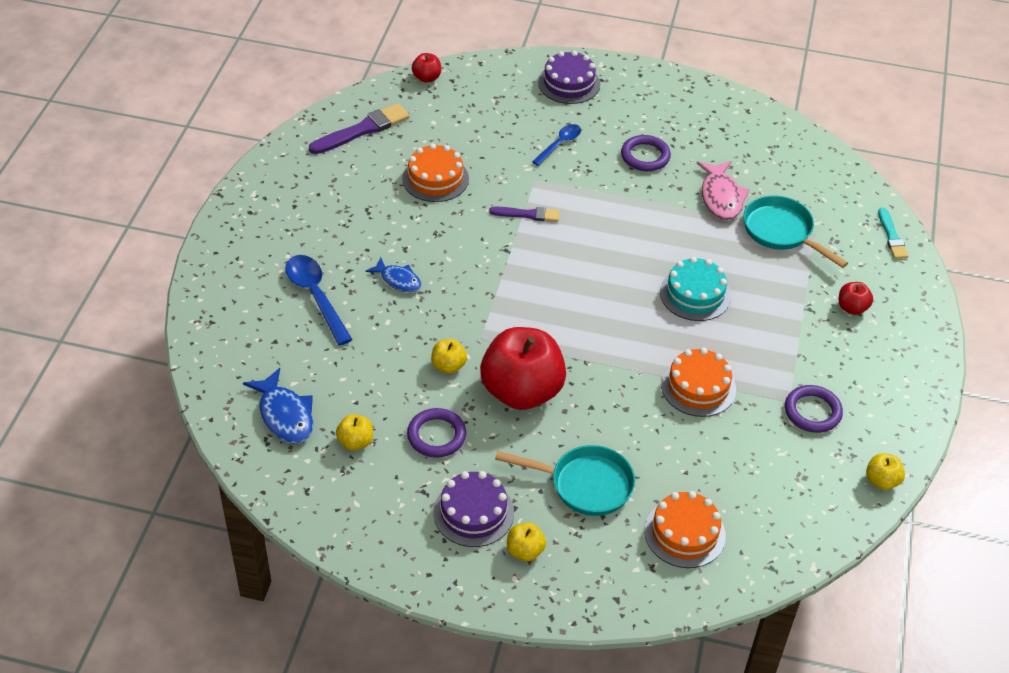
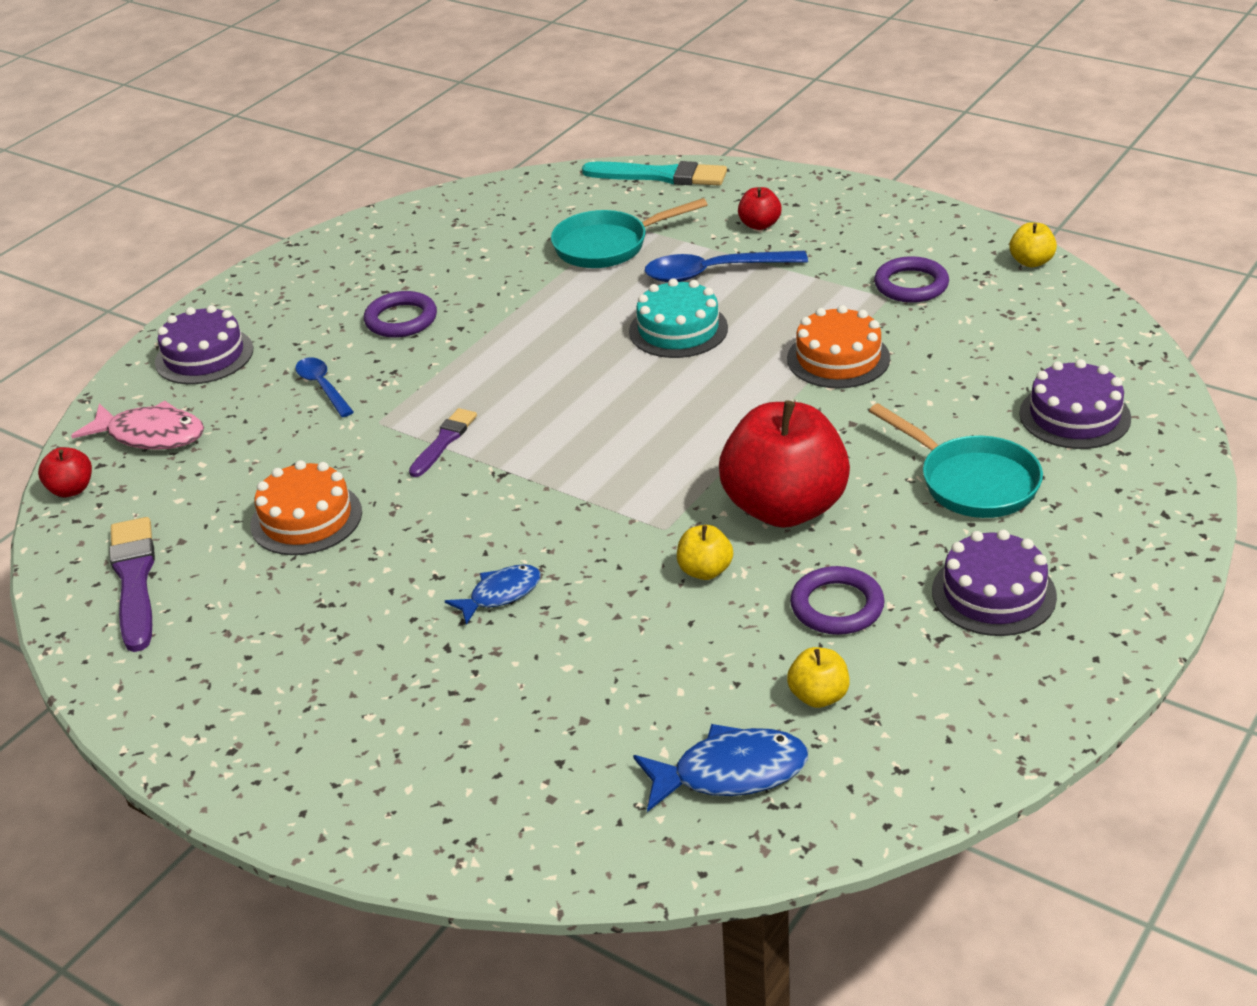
camera: 65 degrees left, 10 degrees down
(316, 297) = (485, 695): blue spoon -> blue spoon (714, 273)
(525, 551) = (1074, 556): yellow apple -> none
(585, 484) = (972, 482): turquoise pan -> turquoise pan turned 105 degrees clockwise
(684, 533) = (1074, 416): orange cake -> purple cake
(721, 197) = (518, 276): pink fish -> pink fish (151, 435)
(892, 236) = (660, 176): turquoise brush -> turquoise brush, size x1.64

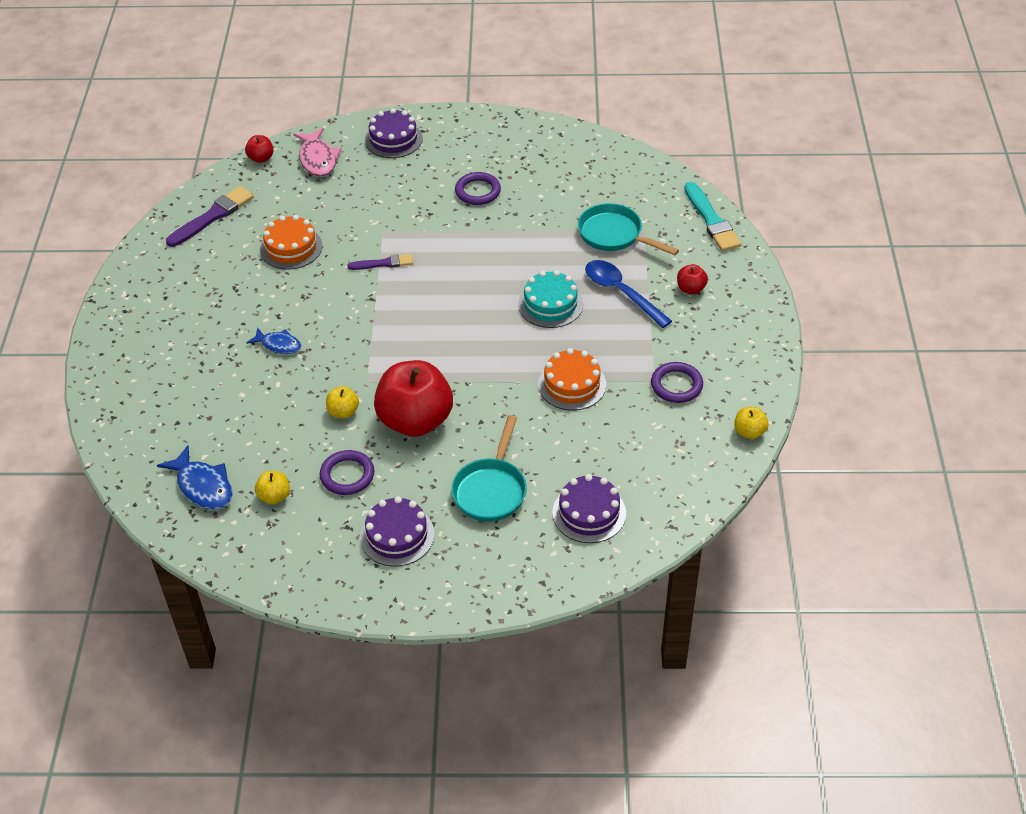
camera: 55 degrees right, 10 degrees up
(322, 387) = (397, 195): blue spoon -> none

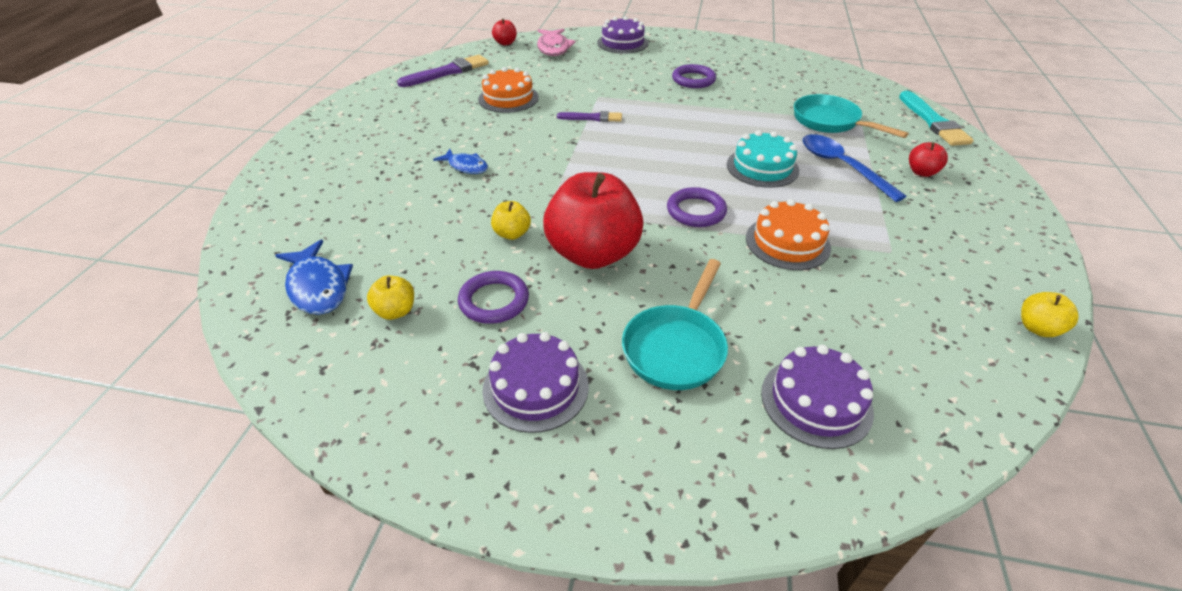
camera: 10 degrees right, 5 degrees down
(676, 385) = (922, 261): purple ring -> purple ring (696, 211)

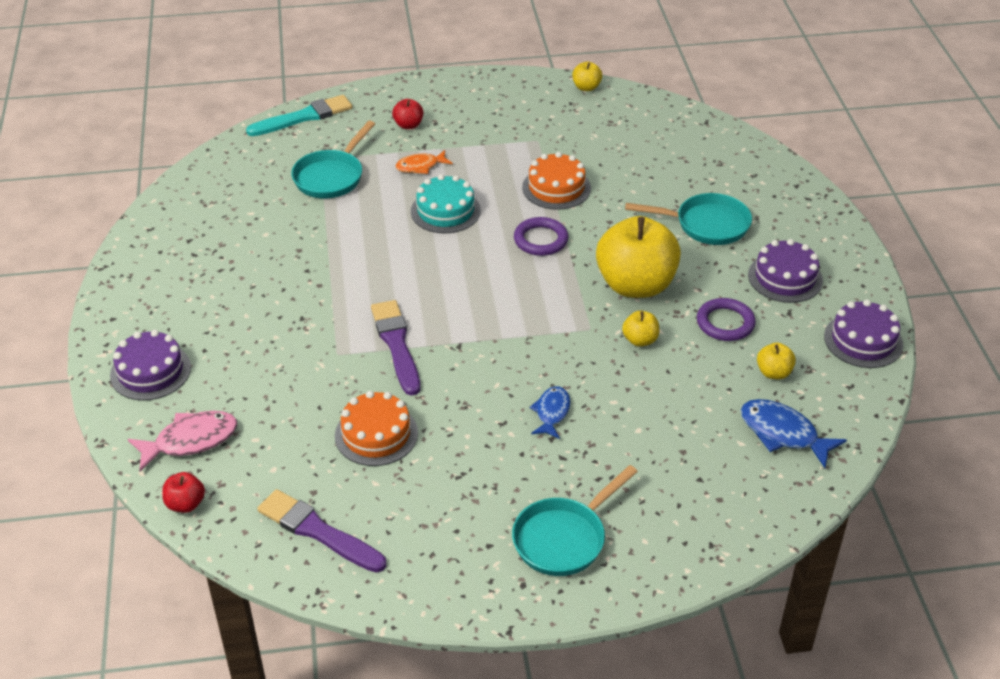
camera: 110 degrees left, 0 degrees up
(318, 286) = (783, 433): blue fish -> blue fish turned 90 degrees counterclockwise
(348, 145) = (564, 538): none -> turquoise pan
(592, 118) = (396, 345): purple brush -> purple brush, size x1.64
(593, 254) = (635, 285): red apple -> yellow apple
(693, 80) = (259, 283): purple ring -> none
(816, 401) = (710, 166): purple cake -> purple cake (863, 340)
(842, 167) = (420, 166): blue spoon -> orange fish

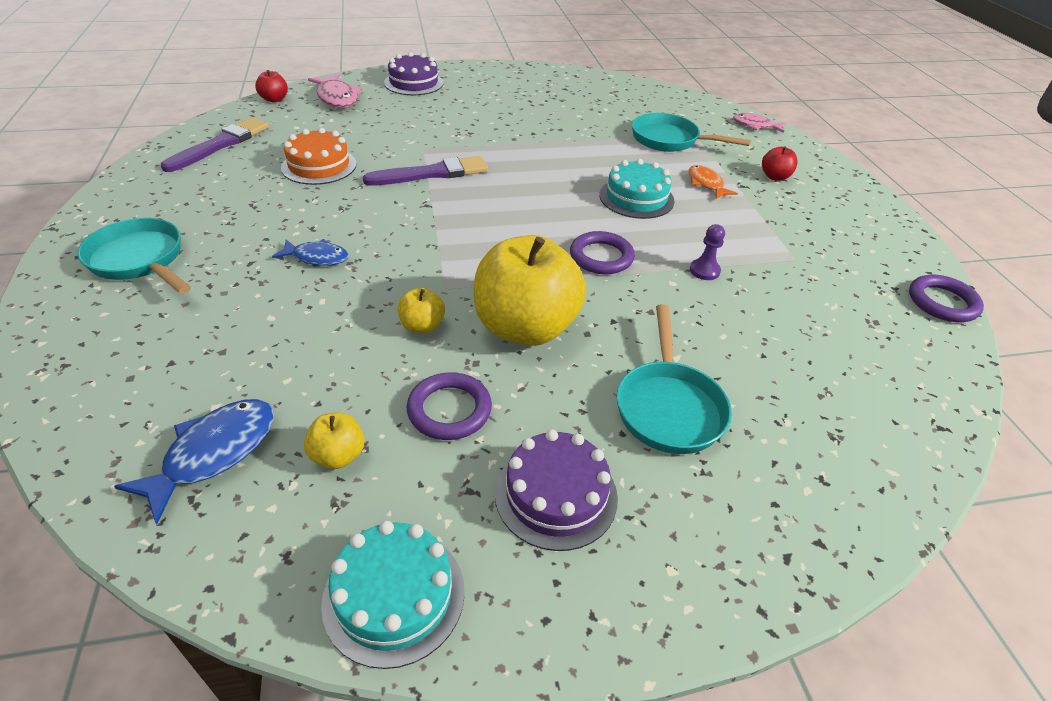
camera: 85 degrees right, 0 degrees up
(303, 117) = (755, 126): turquoise brush -> pink fish
(556, 188) = (704, 271): orange cake -> purple pawn
(586, 87) = (942, 302): yellow apple -> purple ring
(863, 340) = (394, 595): purple cake -> turquoise cake

